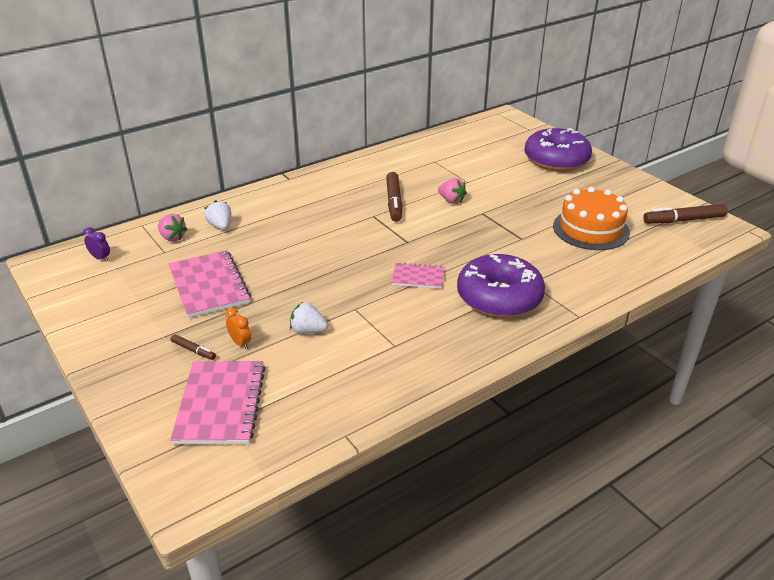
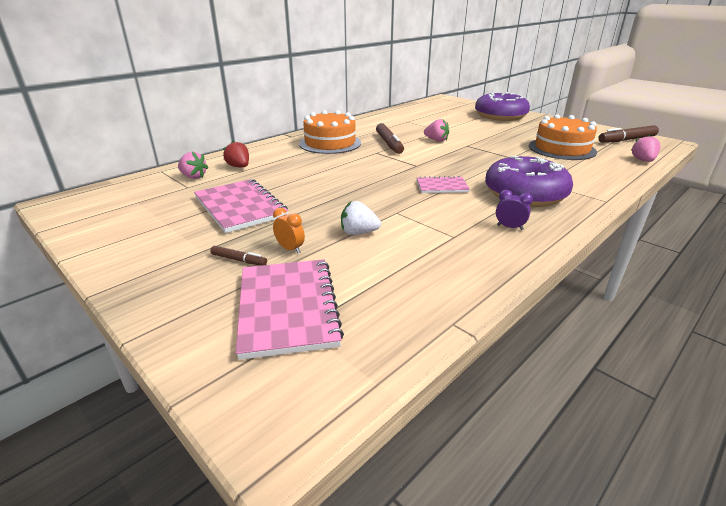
camera: 10 degrees left, 5 degrees down
(100, 258) = (120, 196): purple clock -> purple clock (509, 227)
(220, 226) = (239, 167): white strawberry -> red strawberry
(328, 195) = (330, 143): none -> orange cake
(672, 258) = (643, 160): none -> pink strawberry

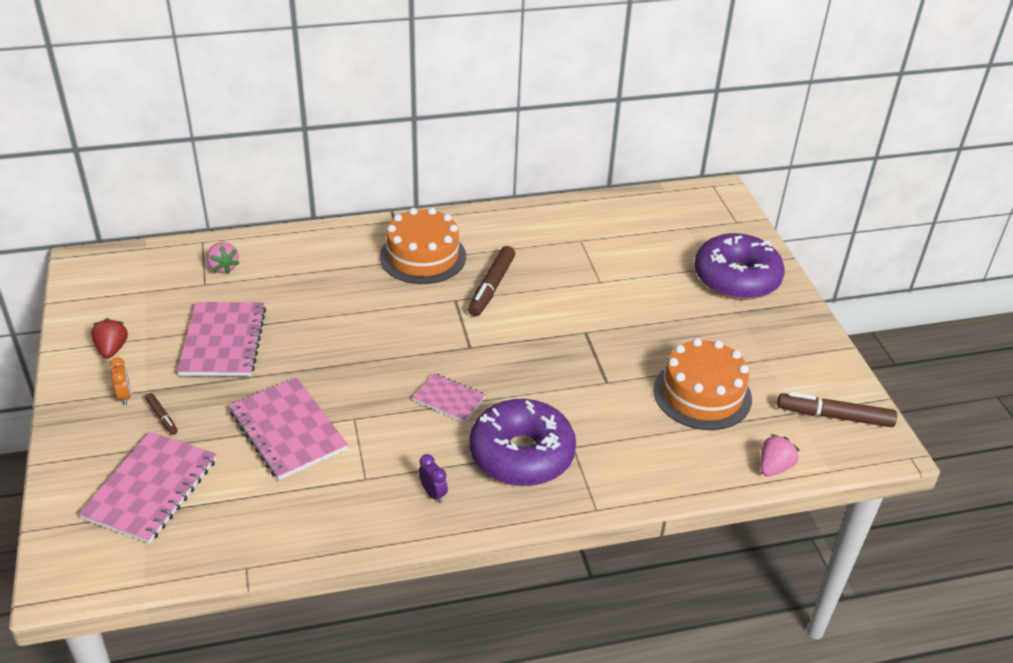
camera: 30 degrees right, 10 degrees up
(239, 167) = (281, 267): red strawberry -> red strawberry (112, 349)
(290, 249) = (212, 423): orange clock -> orange clock (125, 396)
(358, 233) = (288, 430): white strawberry -> pink notebook
(436, 140) = (560, 304): pink strawberry -> none

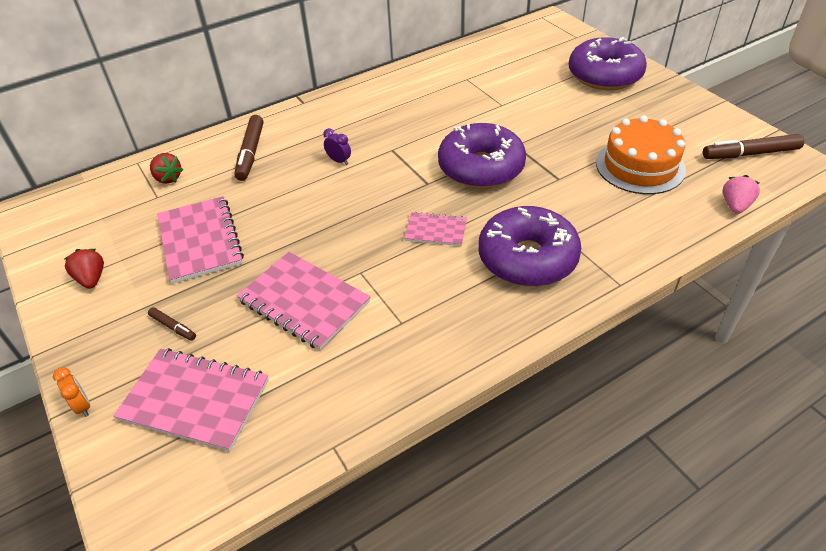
camera: 15 degrees left, 5 degrees up
(125, 396) = (125, 318): orange clock -> orange clock (82, 406)
(151, 489) = (195, 400): pink notebook -> pink notebook turned 75 degrees counterclockwise
(223, 267) = (168, 178): pink strawberry -> red strawberry
(423, 256) = (344, 123): orange cake -> none
(433, 493) = (471, 316): purple clock -> purple clock (339, 161)
(492, 287) = (417, 131): brown marker -> brown marker (251, 153)
(534, 346) = (481, 168): none -> purple donut

